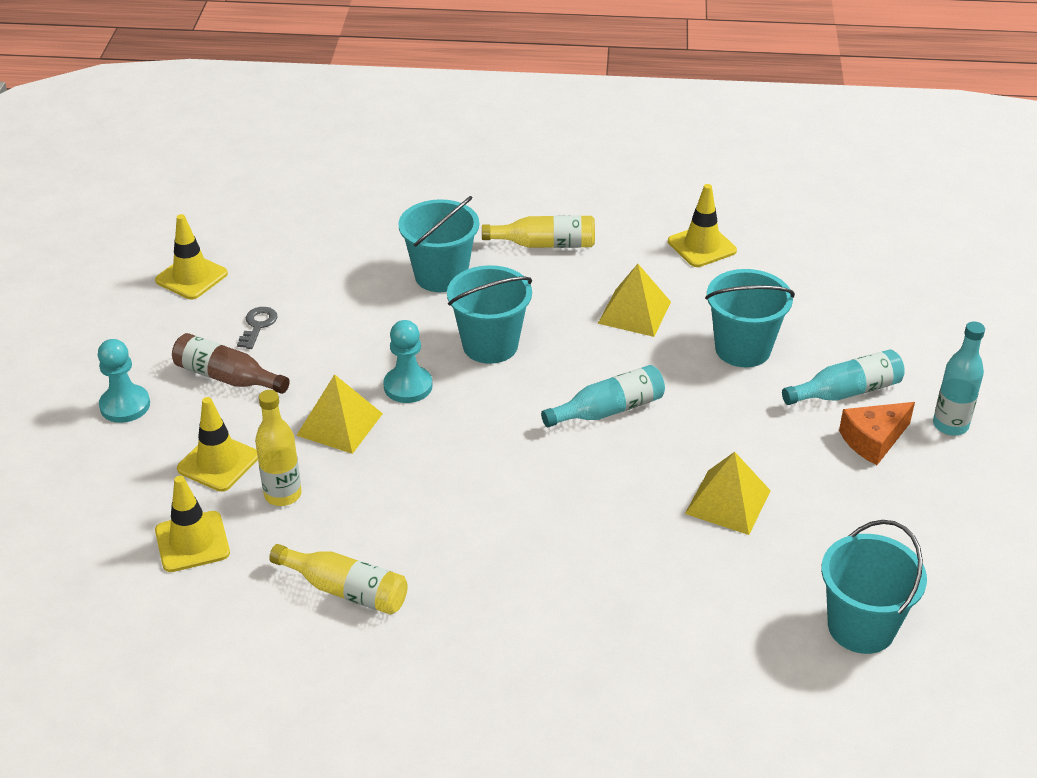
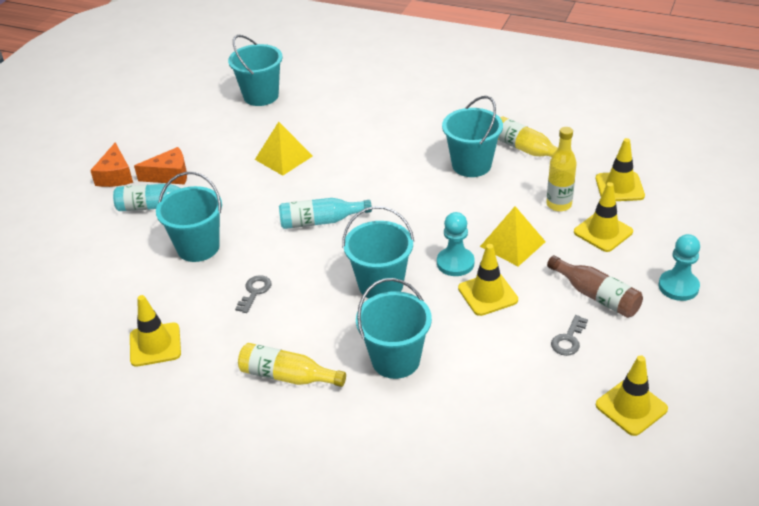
camera: 160 degrees left, 0 degrees up
(358, 357) = (487, 294): none -> yellow traffic cone
(428, 542) = (471, 165): none -> turquoise bucket
(634, 312) = (255, 292): yellow pyramid -> grey key
(950, 425) = (115, 176): turquoise bottle -> orange cheese

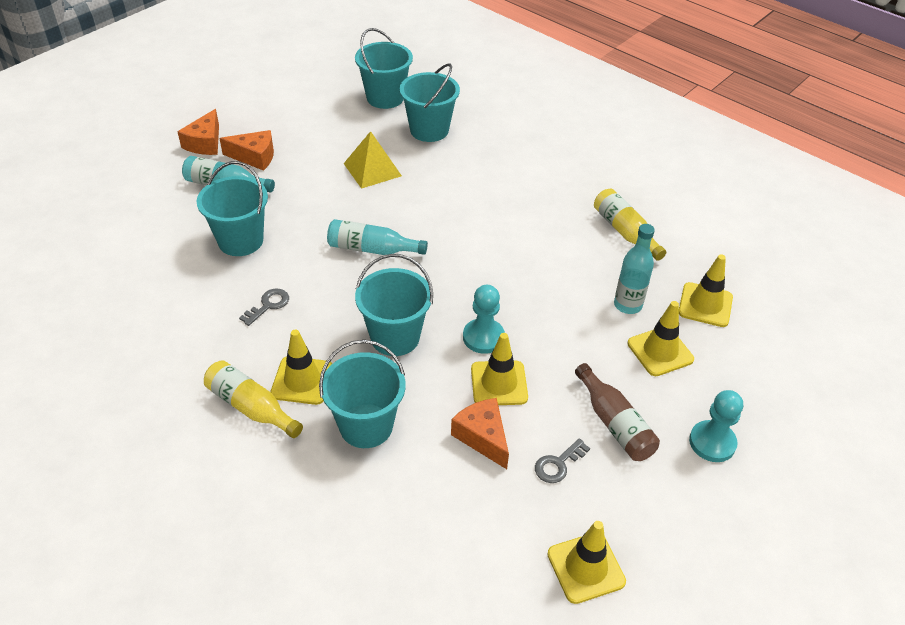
camera: 15 degrees right, 5 degrees up
(155, 345) = (146, 331): yellow traffic cone -> yellow traffic cone (302, 380)
(471, 165) = (557, 232): turquoise bucket -> turquoise bucket (429, 130)
(497, 338) = (482, 437): none -> orange cheese
(512, 244) = (555, 334): yellow pyramid -> none
(559, 205) = (627, 305): yellow bottle -> turquoise bottle

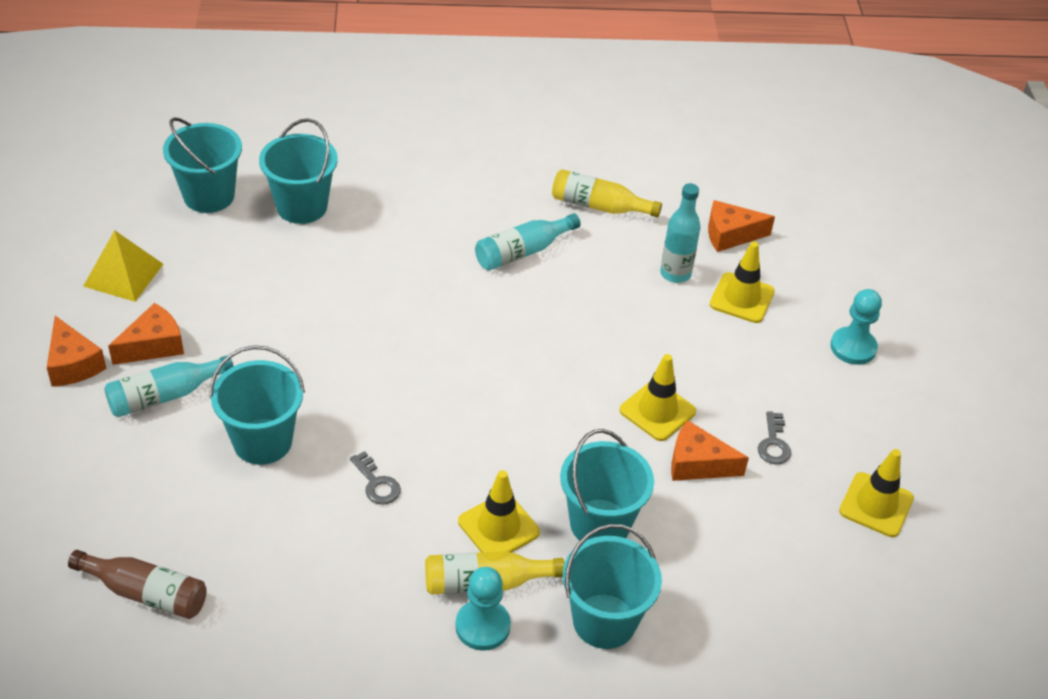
camera: 45 degrees left, 0 degrees up
(268, 305) = (377, 483): grey key -> grey key turned 150 degrees clockwise
(372, 169) = (298, 283): yellow pyramid -> yellow pyramid (123, 275)
(372, 249) = (402, 364): turquoise bottle -> turquoise bottle (522, 252)
(395, 337) = (527, 432): turquoise bucket -> turquoise bucket (604, 621)
(483, 337) = (599, 380): turquoise pawn -> turquoise pawn (482, 626)
(614, 423) = (775, 381): brown bottle -> brown bottle (146, 593)
(705, 305) = (730, 235): yellow traffic cone -> orange cheese

